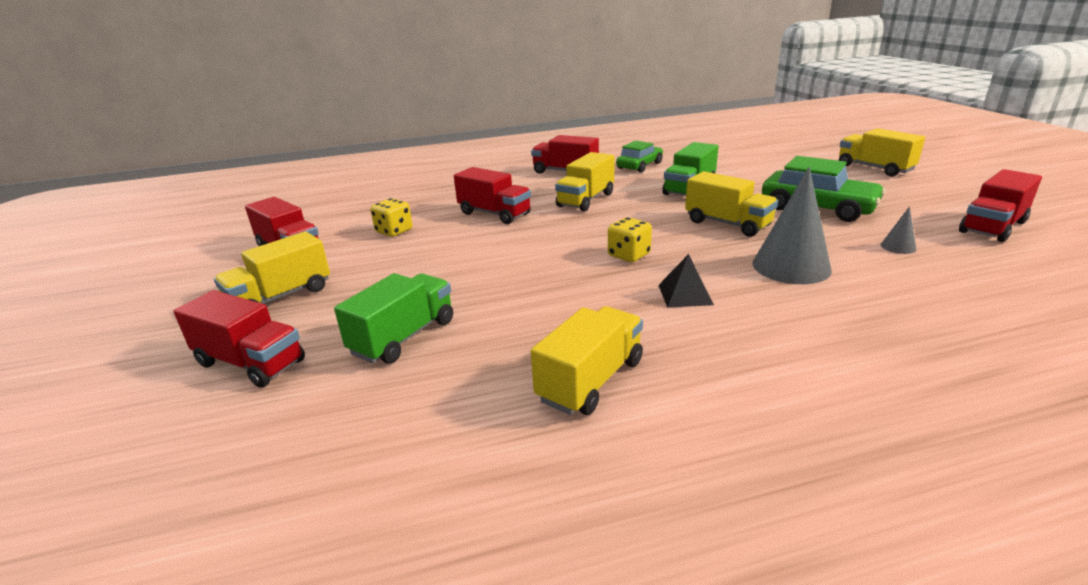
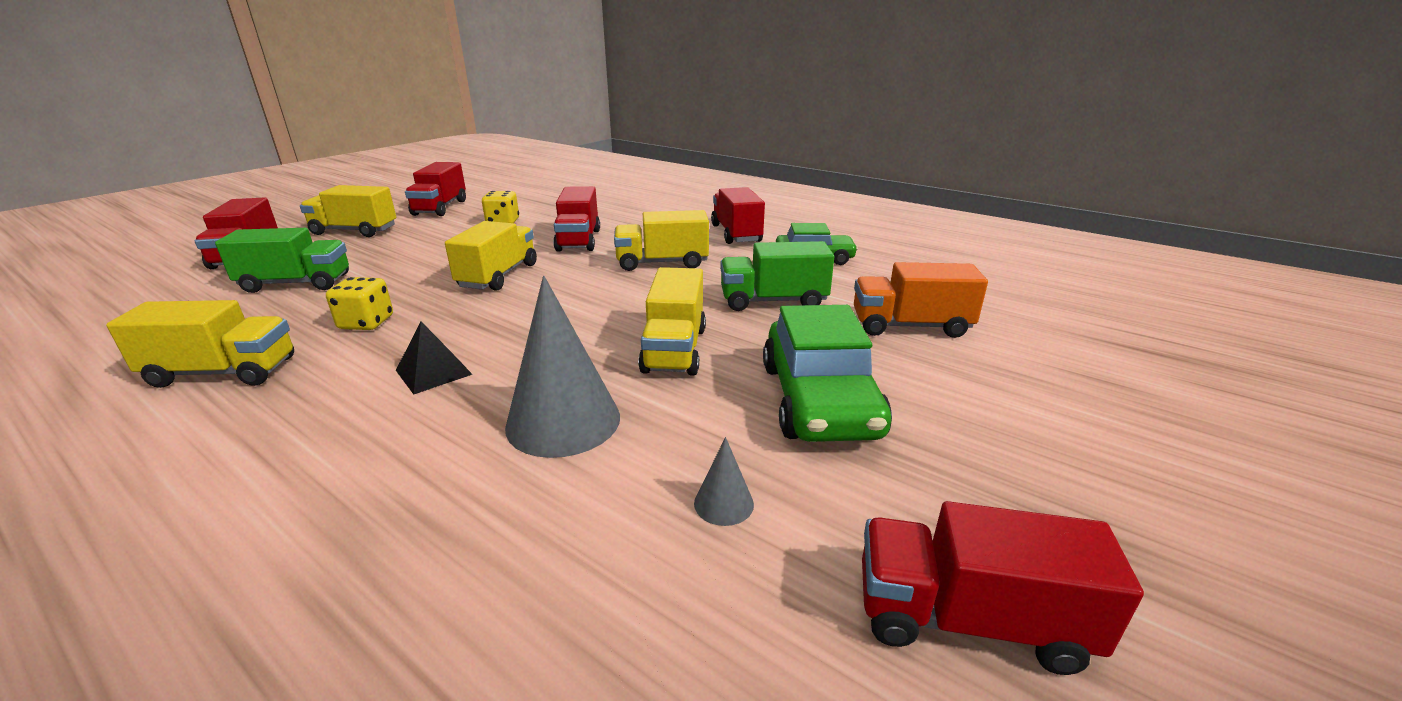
camera: 50 degrees right, 0 degrees up
(629, 255) = (523, 319): yellow dice -> yellow dice (366, 323)
(756, 172) = (910, 326): none -> orange truck
(874, 168) = (1115, 418): yellow truck -> yellow truck (498, 276)

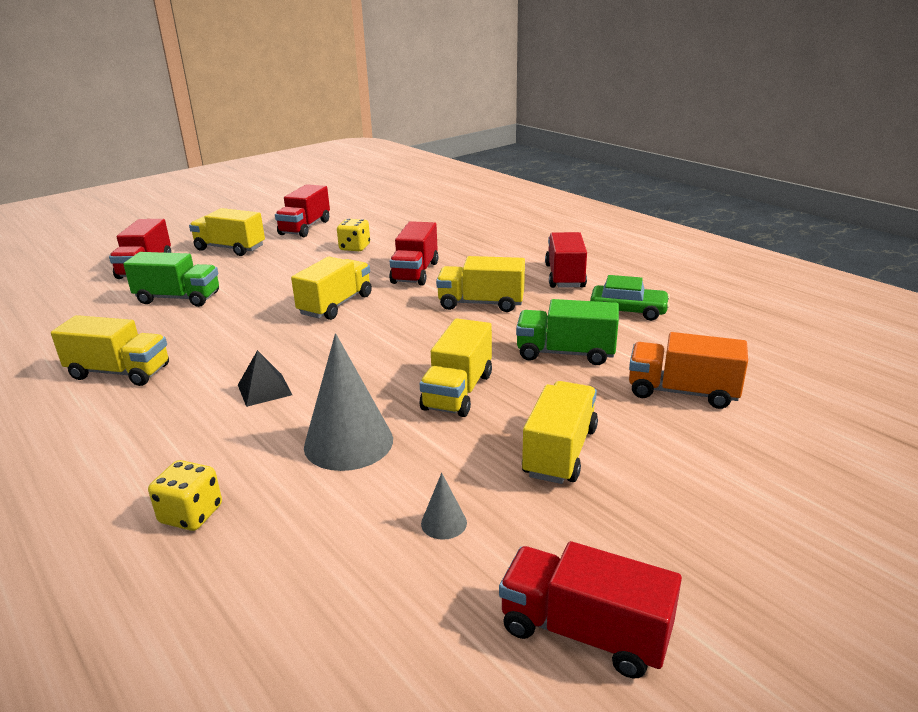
camera: 15 degrees right, 0 degrees up
(366, 323) = (224, 340): yellow dice -> yellow dice (191, 514)
(819, 400) = (560, 452): green car -> yellow truck

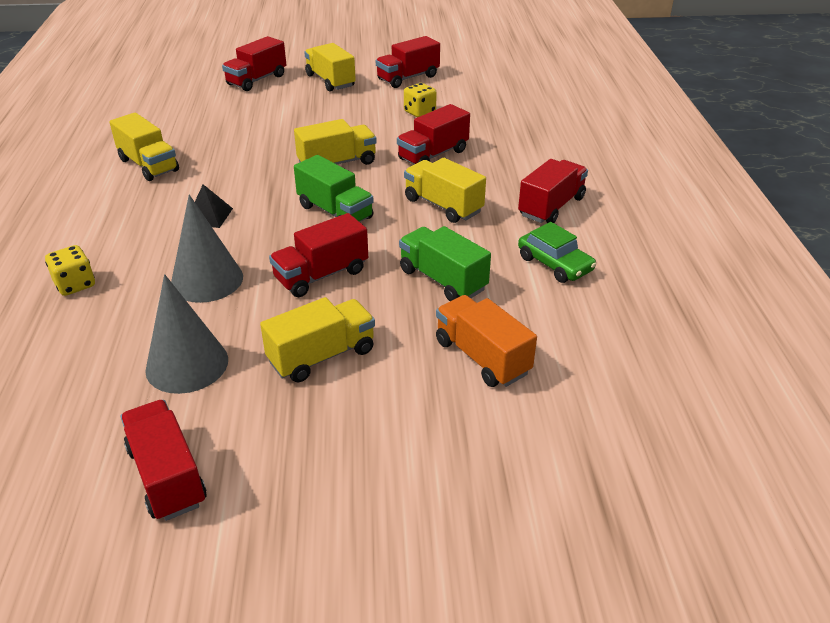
camera: 35 degrees right, 10 degrees up
(178, 298) = (246, 116): green truck -> green truck (335, 212)
(444, 523) = (187, 364): grey cone -> grey cone, size x2.26
(458, 391) = (321, 275): yellow truck -> red truck

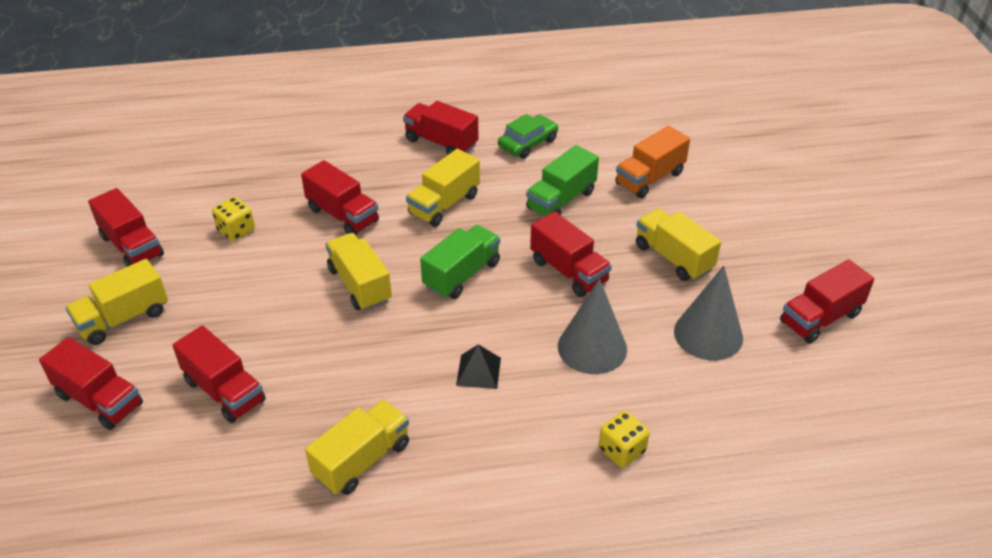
camera: 95 degrees left, 5 degrees up
(243, 116) = (224, 391): none -> red truck

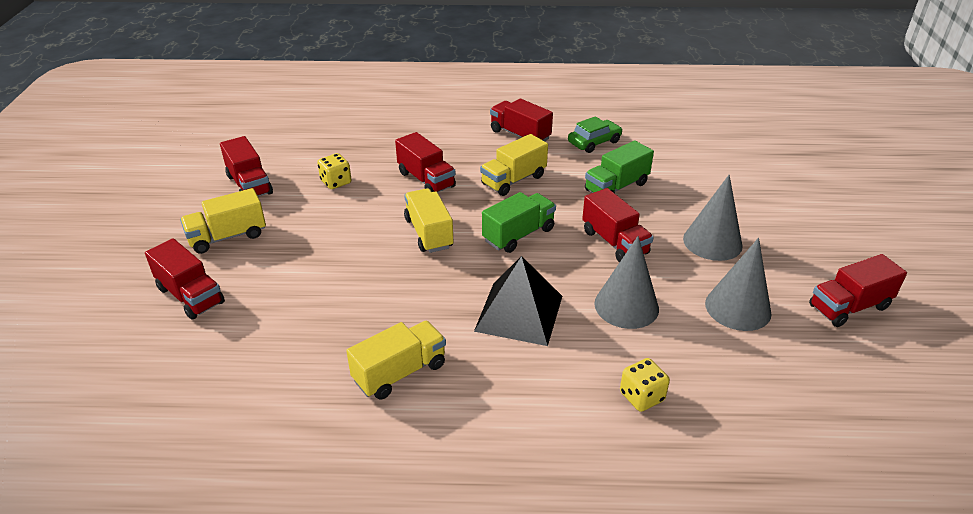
camera: 10 degrees right, 5 degrees down
(224, 391) = (295, 301): red truck -> none
(478, 371) = (519, 313): black pyramid -> black pyramid, size x1.98
(649, 178) = (698, 178): orange truck -> none
(673, 258) = (712, 242): yellow truck -> grey cone

